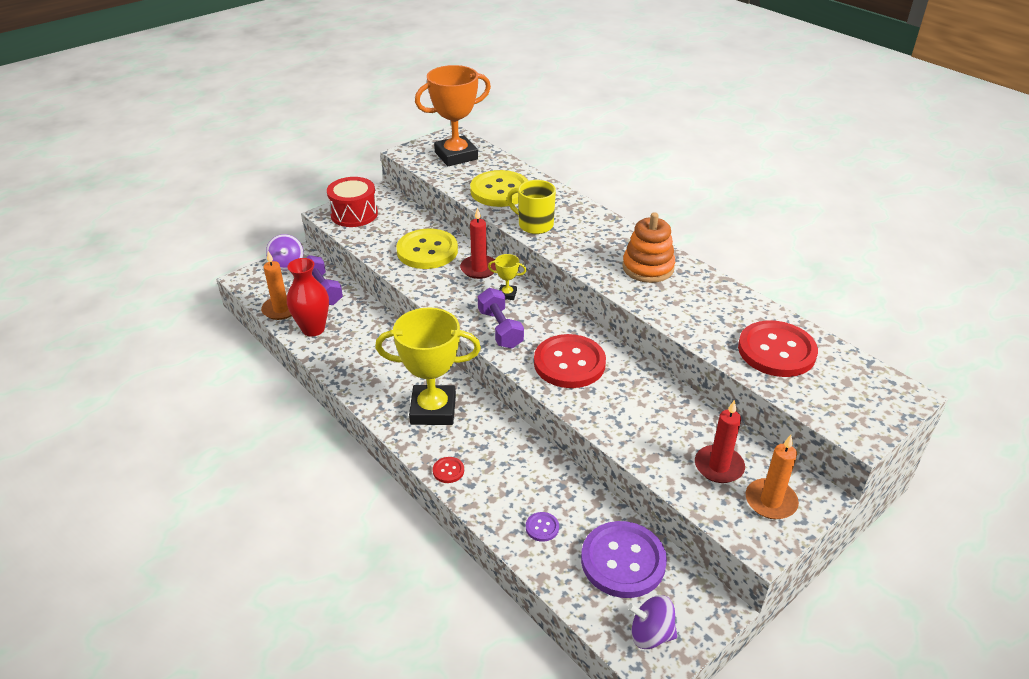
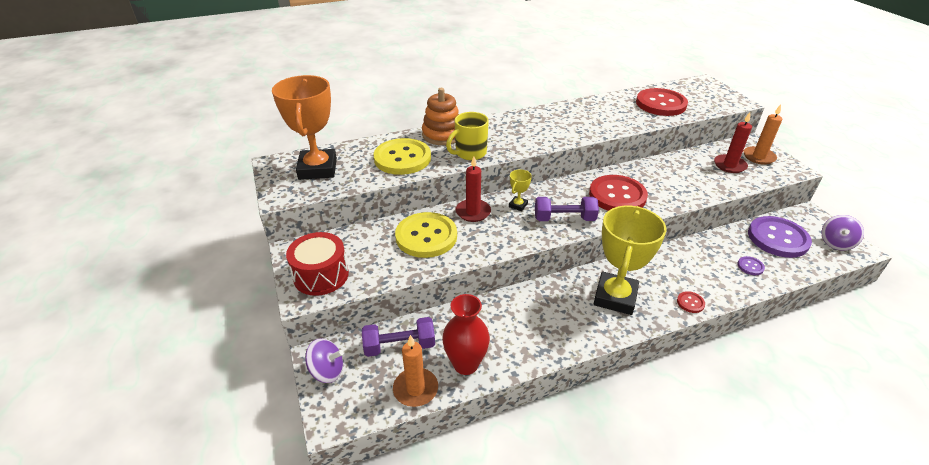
camera: 70 degrees left, 0 degrees up
(648, 268) = (554, 121): orange stacking toy -> orange stacking toy (442, 135)

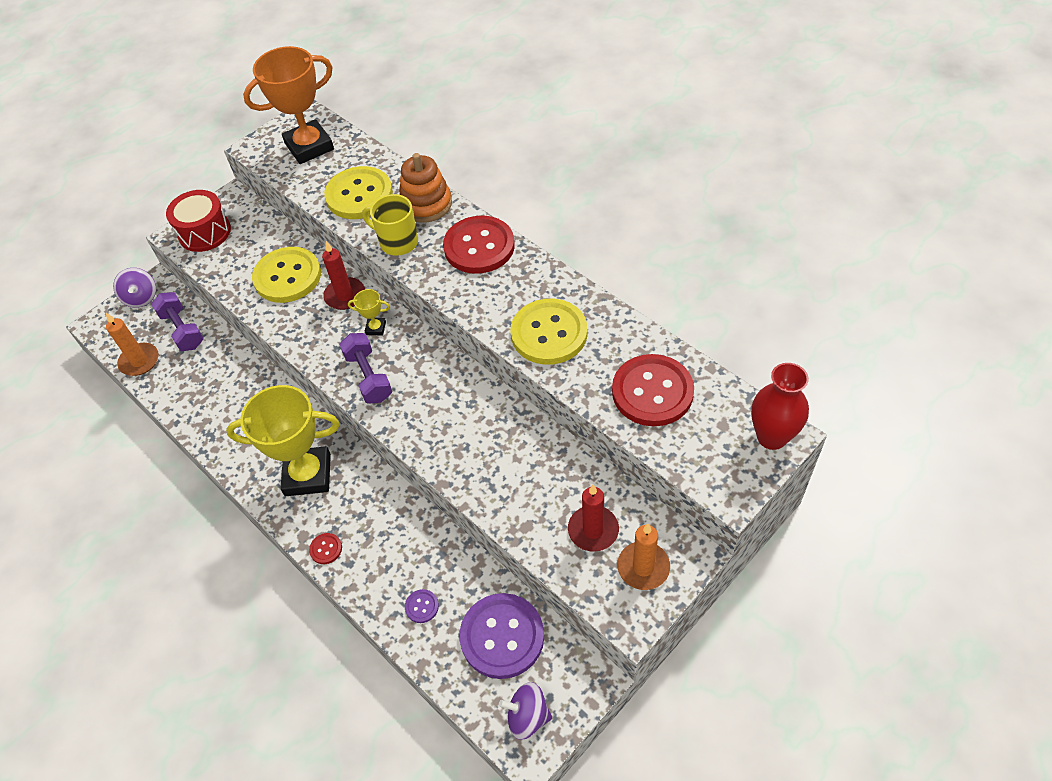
camera: 70 degrees right, 15 degrees up
(465, 364) = (176, 384): red vase -> red vase (772, 437)
(598, 121) = (549, 333): none -> yellow button
(617, 196) = (442, 414): red button -> red button (479, 247)

